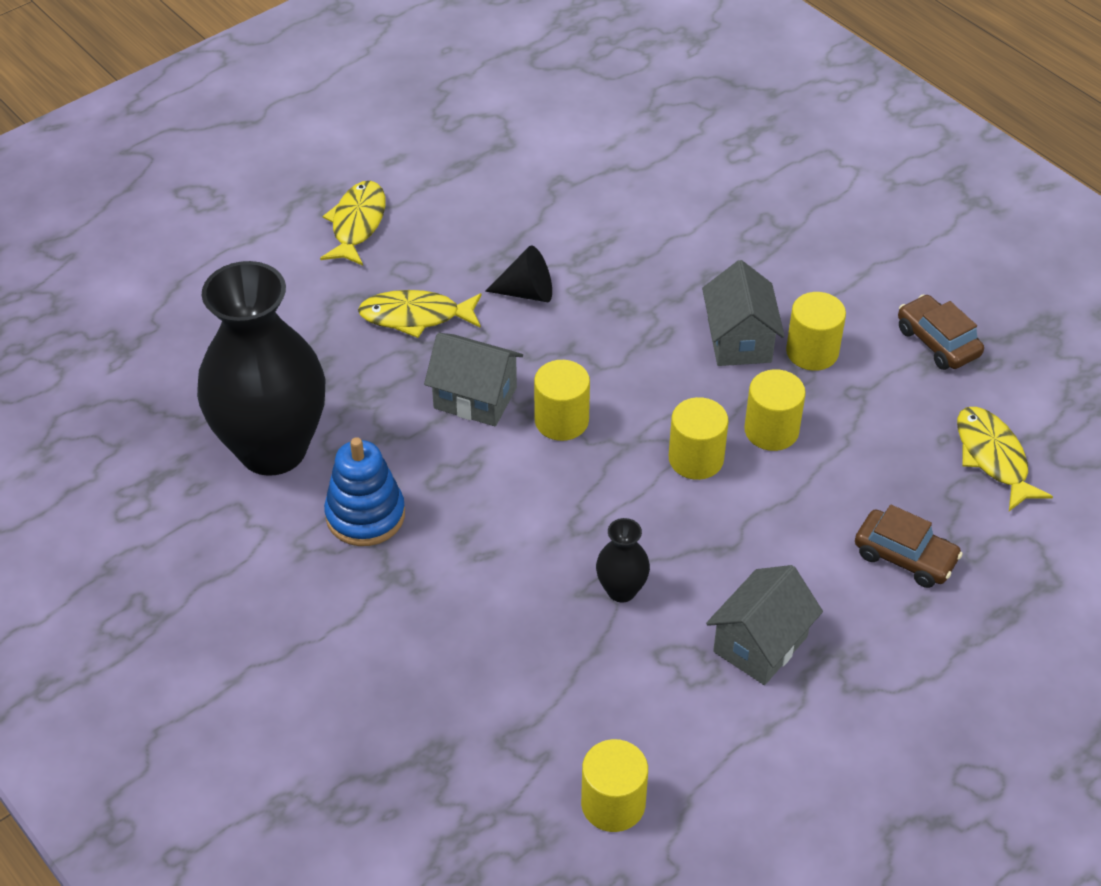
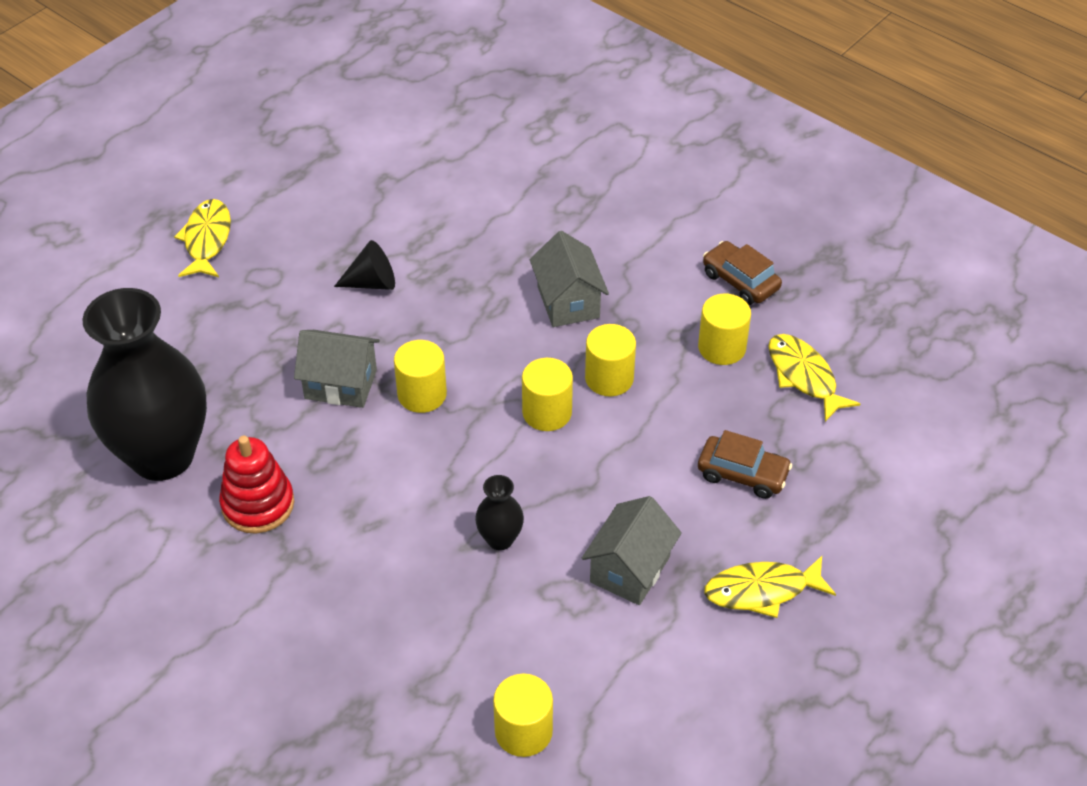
camera: 10 degrees left, 0 degrees up
(365, 515) = (258, 504): blue stacking toy -> red stacking toy
(416, 316) = (274, 317): yellow fish -> yellow fish (762, 591)
(812, 352) = (633, 304): yellow cylinder -> yellow cylinder (722, 348)

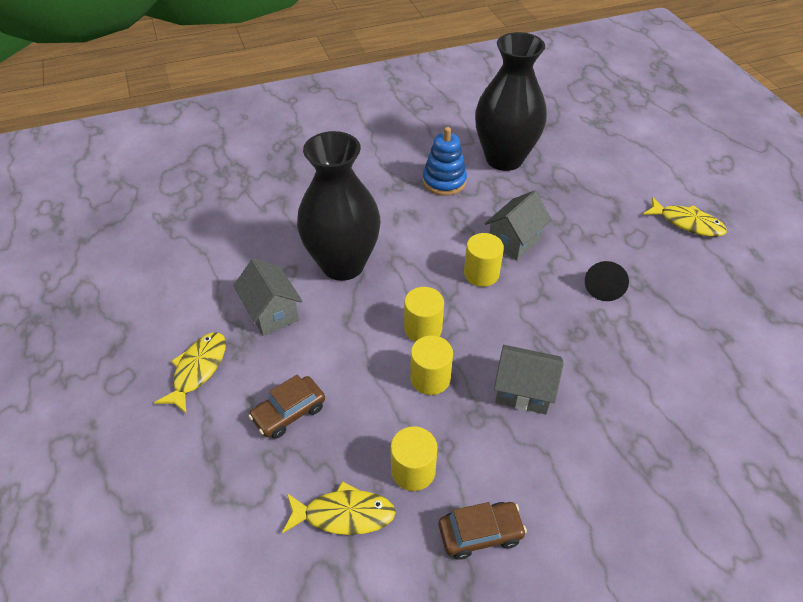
camera: 120 degrees right, 0 degrees up
(258, 504) = (444, 181): red stacking toy -> blue stacking toy
(500, 539) = (343, 264): black vase -> black vase, size x2.46
(523, 731) = (221, 225): yellow cylinder -> none

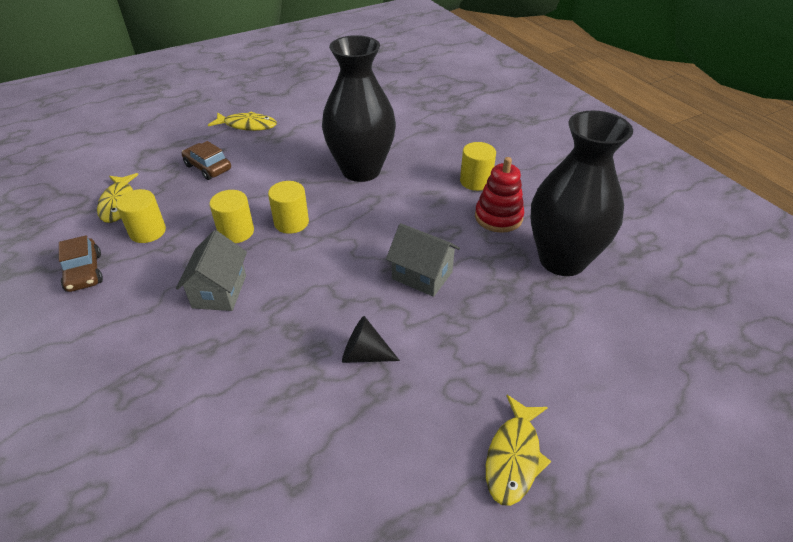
camera: 80 degrees right, 5 degrees down
(271, 312) = (302, 145): grey house -> none
(444, 181) = (498, 217): blue stacking toy -> red stacking toy
(481, 274) = (367, 254): yellow cylinder -> yellow cylinder (475, 181)

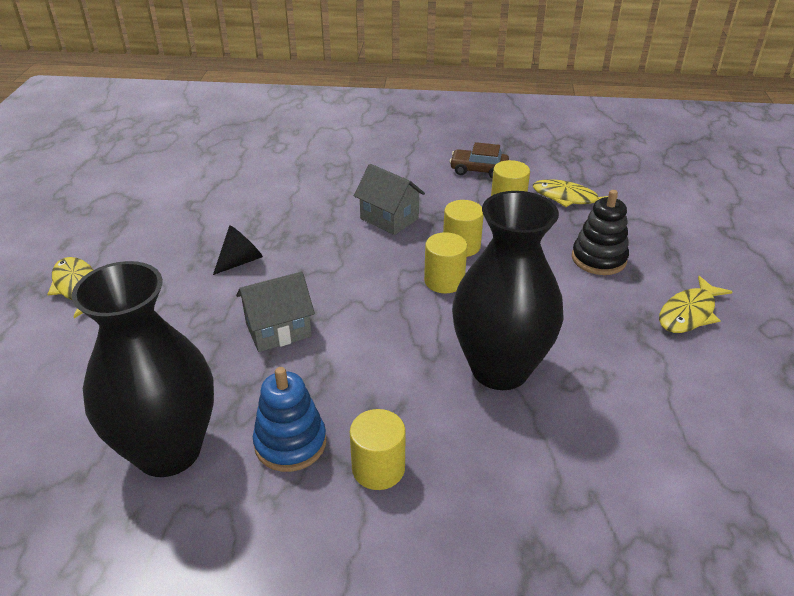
camera: 125 degrees right, 5 degrees down
(208, 167) = (598, 259): brown car -> black stacking toy
(498, 217) = (290, 443): red stacking toy -> blue stacking toy

